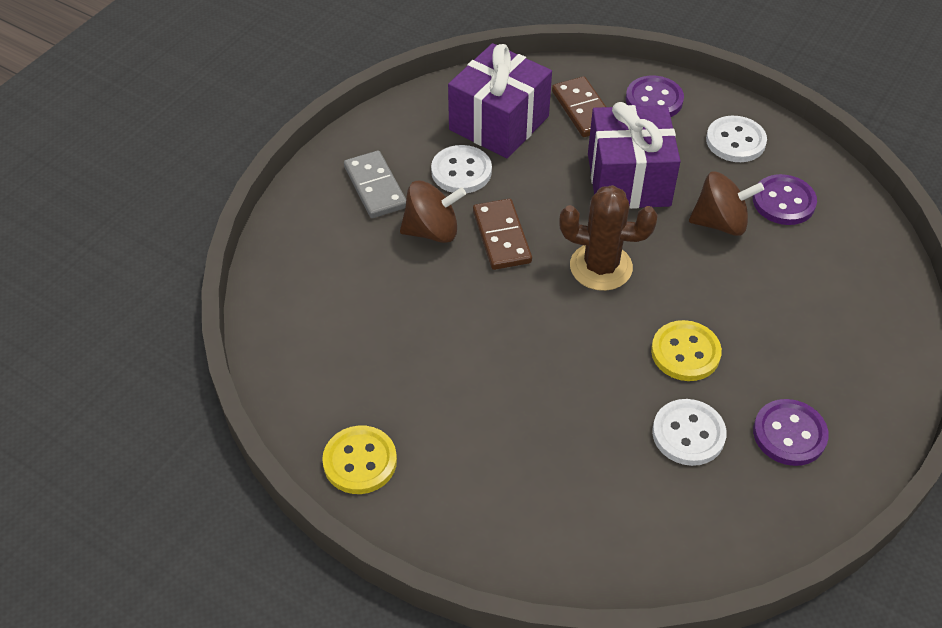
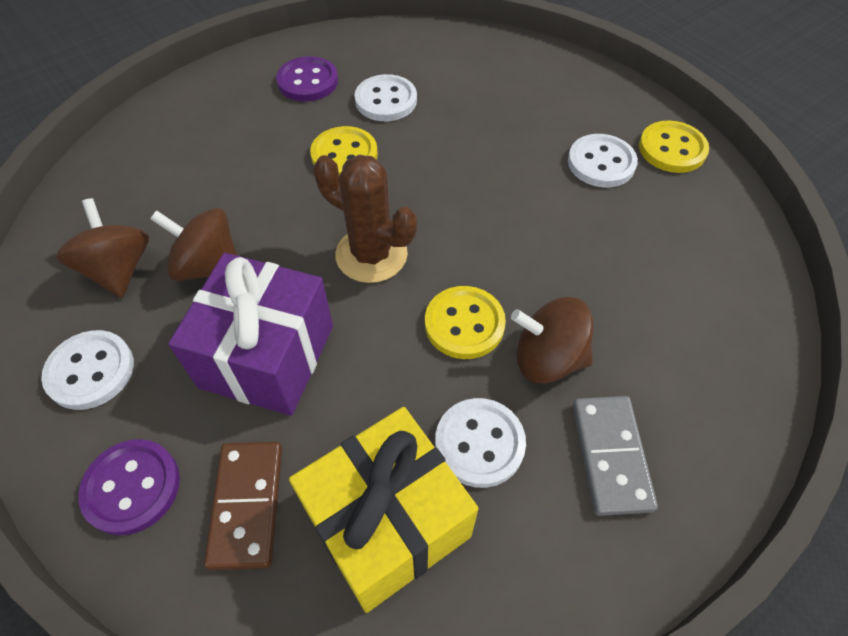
camera: 160 degrees left, 5 degrees up
(431, 420) = (601, 163): none -> white button
(499, 123) = (387, 523): purple gift -> yellow gift
(502, 237) = (464, 324): brown domino -> yellow button
(783, 202) = (118, 269): purple button -> brown spinning top

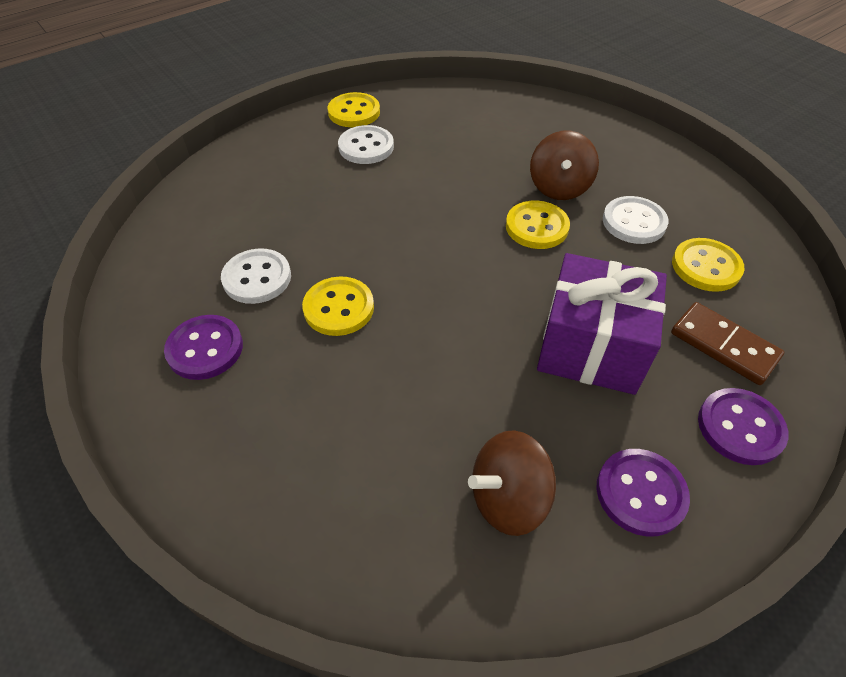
camera: 90 degrees left, 5 degrees down
(90, 371) = (640, 493): white button -> purple button
(208, 266) = (495, 409): brown spinning top -> none
(247, 505) = (724, 345): brown domino -> brown domino turned 45 degrees clockwise
(371, 255) = (471, 282): brown cactus -> none
(387, 523) = (706, 267): yellow gift -> yellow button
(611, 456) = (624, 167): grey domino -> none

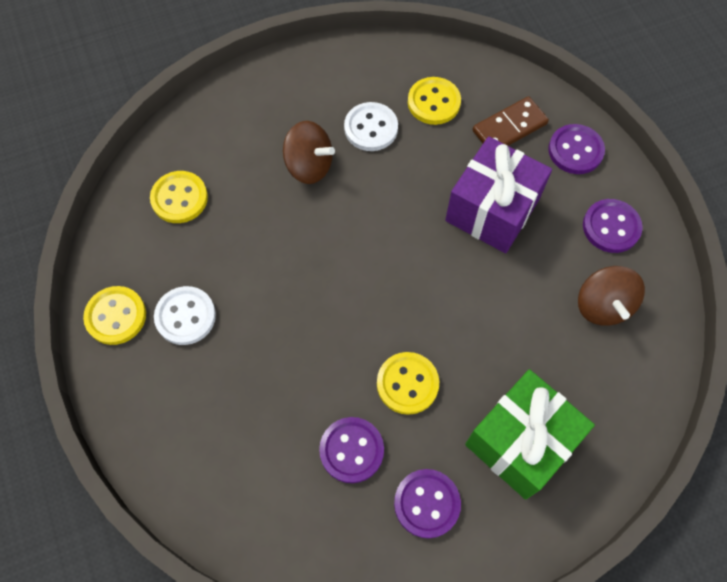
camera: 75 degrees left, 15 degrees up
(257, 278) = (351, 450): white button -> purple button
(288, 427) = (520, 442): none -> green gift
(536, 227) = (354, 201): yellow button -> yellow button (179, 198)

